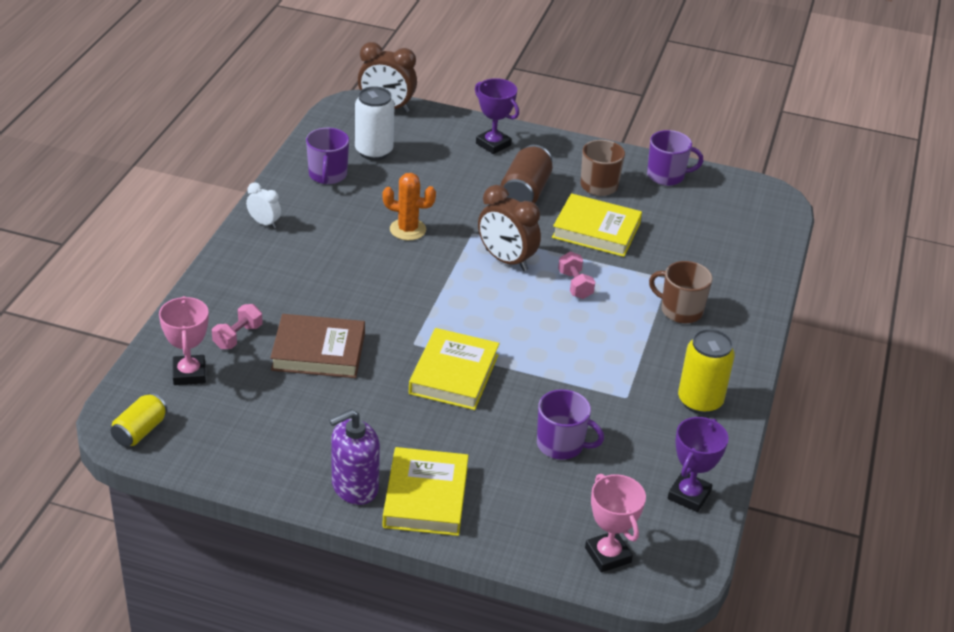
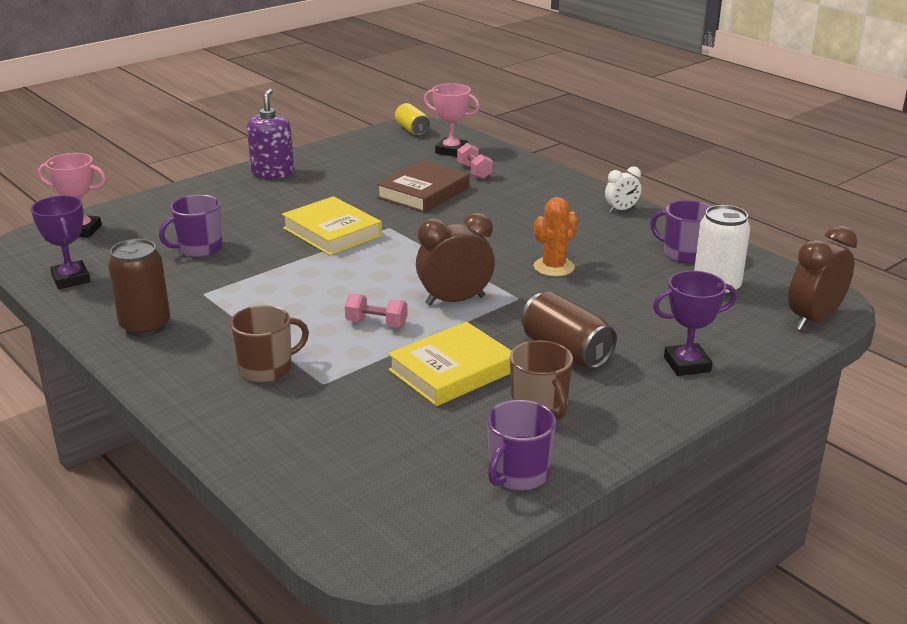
camera: 125 degrees right, 10 degrees down
(426, 497) = (229, 190): yellow book -> none
(700, 401) = (145, 326): yellow can -> brown can

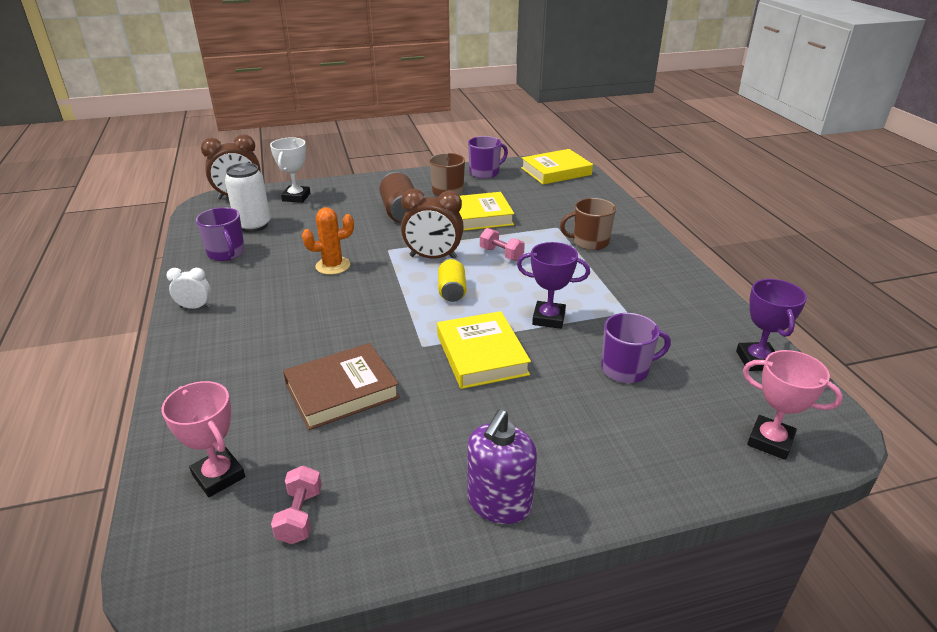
camera: 155 degrees left, 5 degrees up
(145, 326) = (676, 292): brown can -> none
(384, 520) = (556, 171): none -> yellow book
(412, 130) = (203, 574): yellow can -> yellow can (452, 291)
(474, 171) = (246, 414): pink dumbbell -> pink dumbbell (300, 516)
(687, 364) = (345, 192): purple trophy -> purple trophy (548, 318)
(739, 338) = (296, 197): none -> white trophy

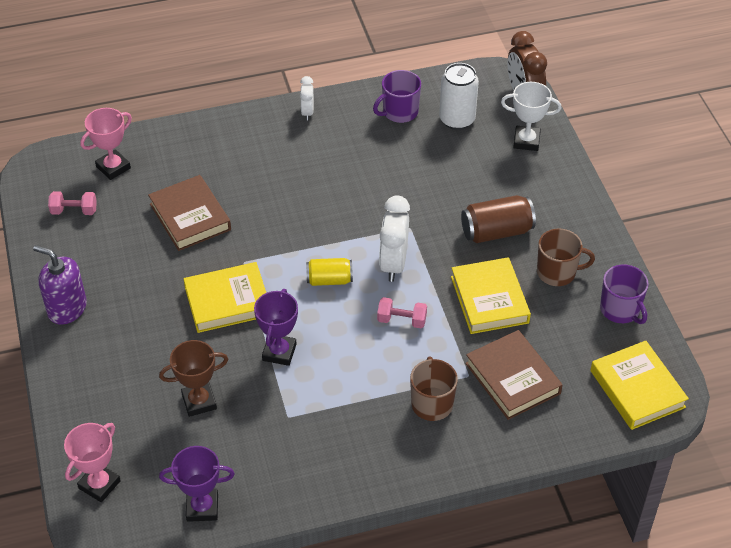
camera: 90 degrees right, 15 degrees up
(333, 266) = (376, 189): orange cactus -> none
(433, 257) = (393, 264): brown clock -> white clock
(501, 254) = (401, 320): pink dumbbell -> pink dumbbell turned 60 degrees clockwise
(556, 210) = (512, 378): none -> brown book
(626, 369) = (199, 401): purple mug -> brown trophy

